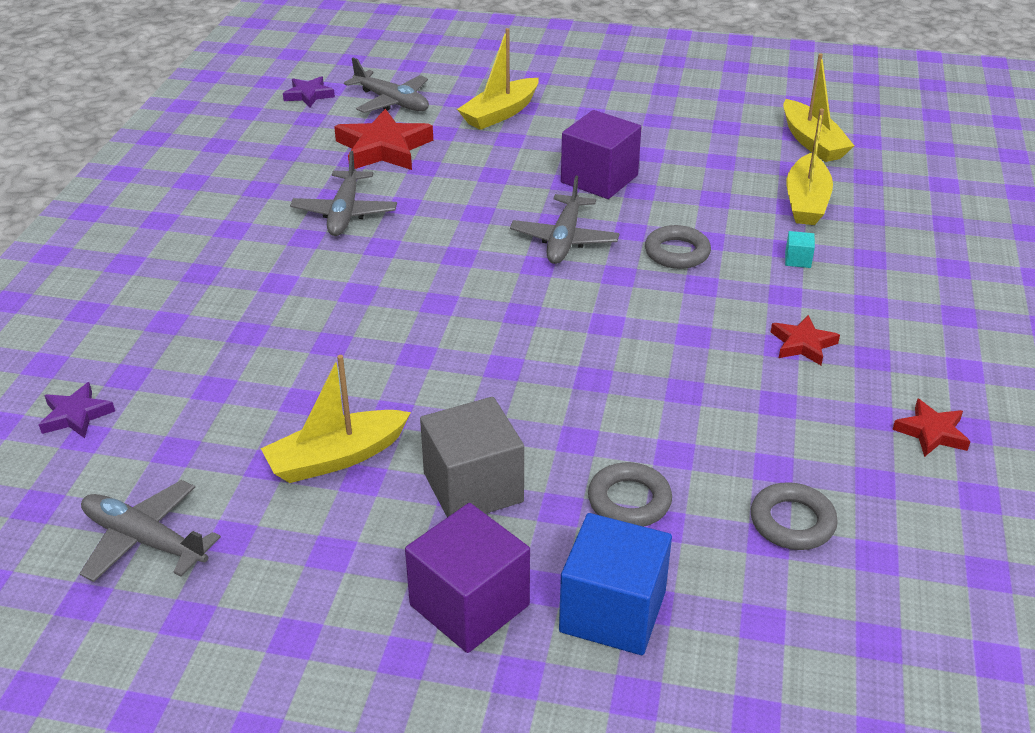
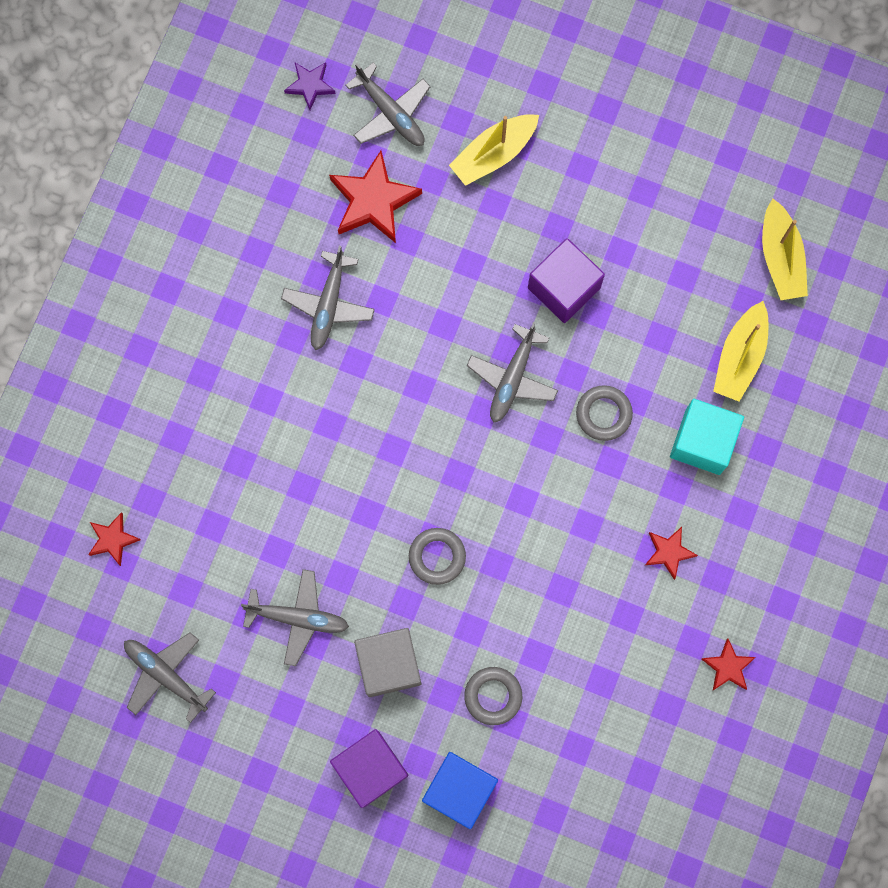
camera: 10 degrees right, 40 degrees up
(76, 415) = (113, 539): purple star -> red star
(336, 458) = (297, 618): yellow boat -> grey plane
(792, 522) = (597, 735): grey ring -> grey ring (437, 557)
(797, 260) = (702, 442): turquoise cube -> turquoise cube, size x2.47

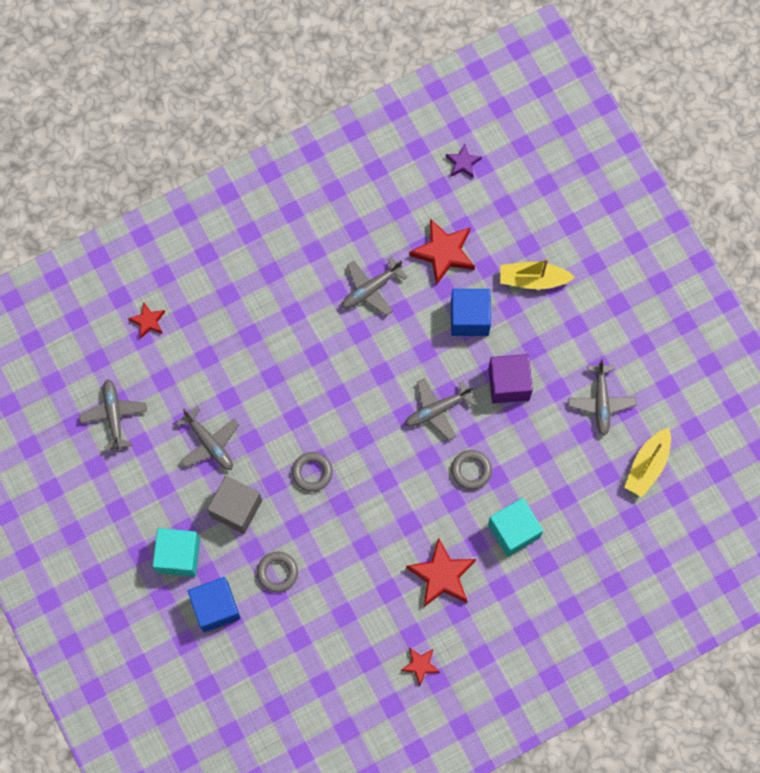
camera: 40 degrees right, 5 degrees down
(370, 768) = (178, 556): purple cube -> turquoise cube
(390, 112) = (495, 212): grey plane -> grey plane (601, 402)
(462, 250) = (469, 318): none -> blue cube
(668, 552) = (442, 575): red star -> red star, size x1.82
(740, 357) = (575, 501): yellow boat -> none

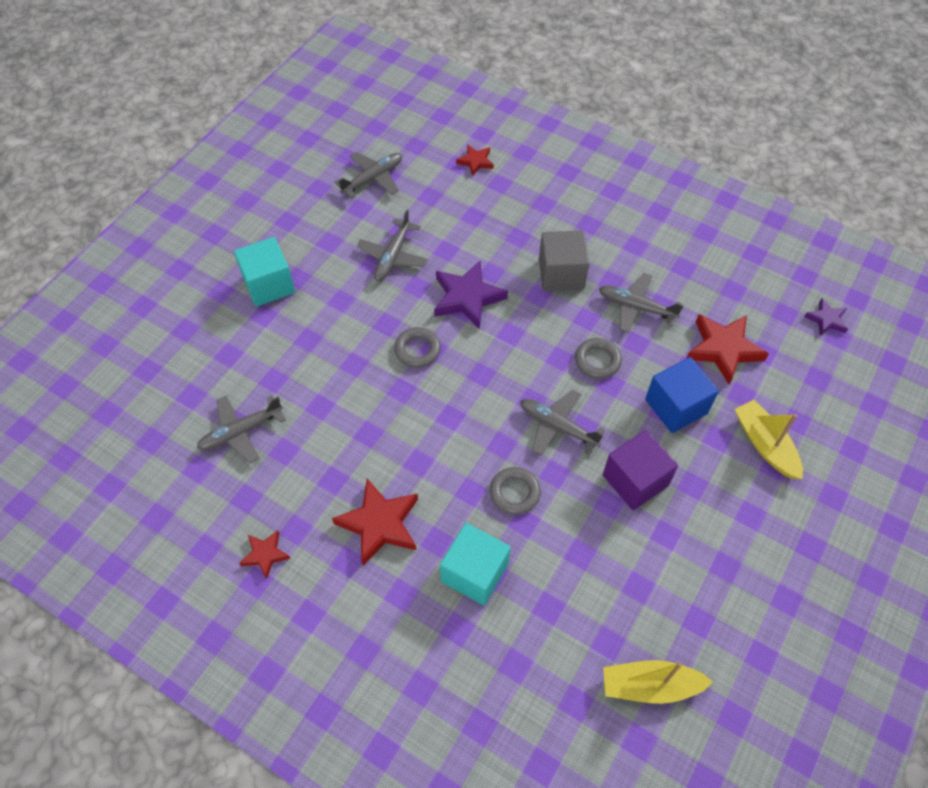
camera: 60 degrees right, 15 degrees down
(216, 607) = (233, 337): blue cube -> none
(236, 508) = (342, 306): grey cube -> grey cube (561, 274)
(277, 572) = (297, 371): grey ring -> grey ring (597, 361)
(286, 408) = (467, 298): none -> purple star
(601, 402) = (686, 589): grey plane -> grey plane (241, 432)

